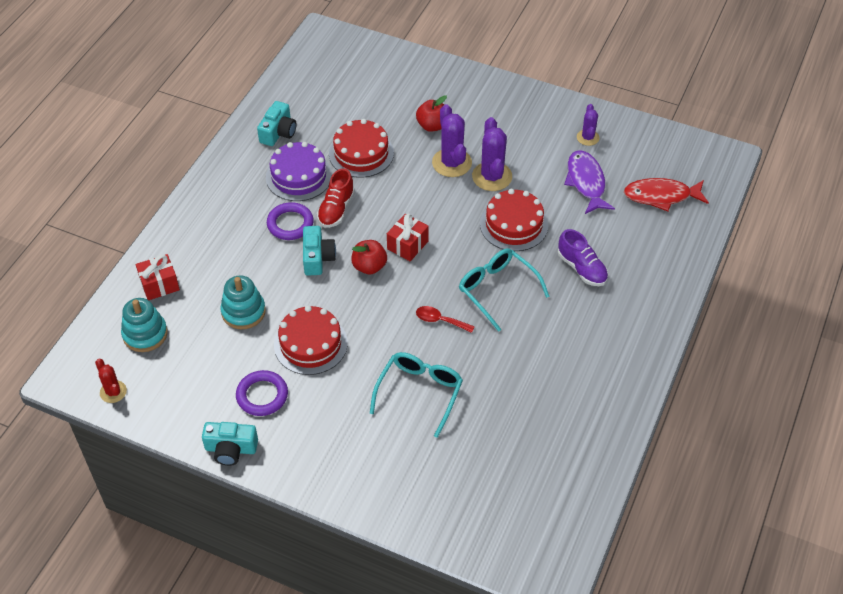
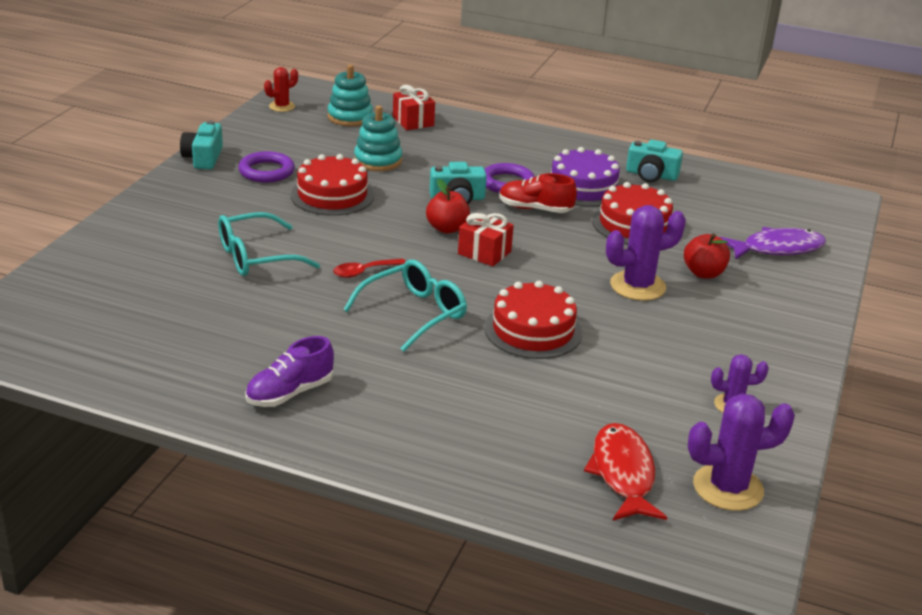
camera: 85 degrees right, 20 degrees down
(419, 392) = (256, 257): turquoise glasses -> turquoise glasses turned 135 degrees clockwise
(440, 320) = (363, 272): red spoon -> red spoon turned 135 degrees counterclockwise
(492, 176) = (621, 316): purple cactus -> purple cactus (728, 488)
(582, 268) = (457, 384): purple shoe -> purple shoe (290, 393)
(586, 182) = (633, 398): purple fish -> purple fish (777, 248)

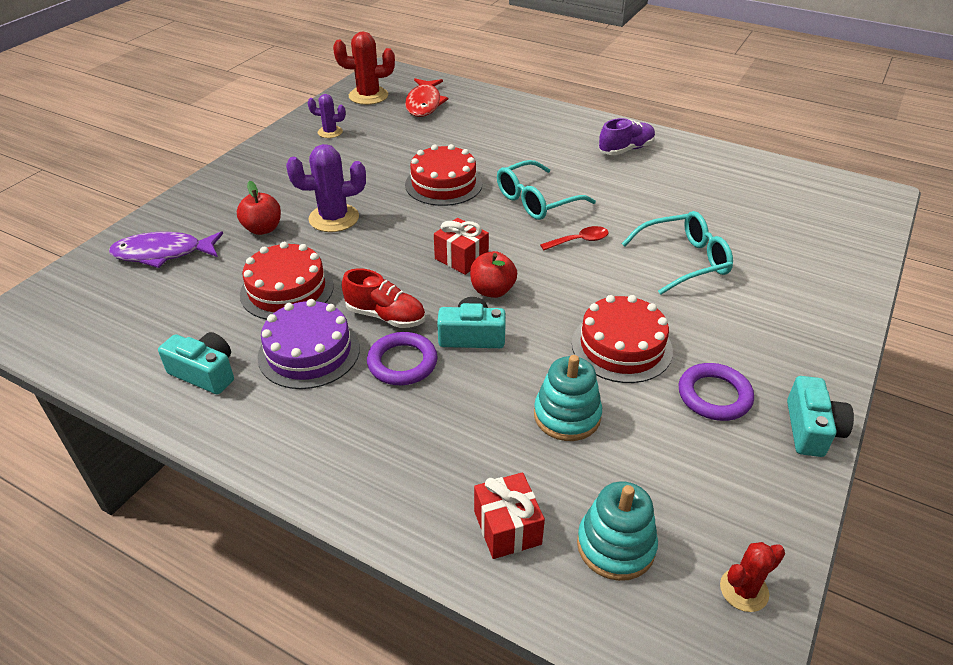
camera: 170 degrees left, 10 degrees up
(728, 488) = (368, 96): purple cactus -> red cactus

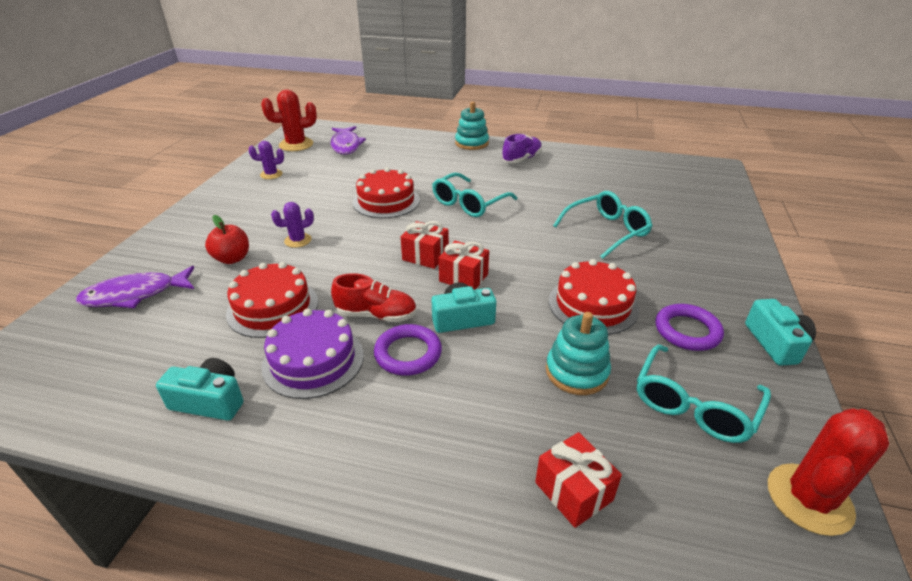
camera: 15 degrees left, 5 degrees down
(334, 218) = (298, 240): purple cactus -> purple cactus, size x0.58
(424, 104) = (346, 145): red fish -> purple fish
(492, 290) = (463, 277): red apple -> red gift
(579, 241) = (518, 228): red spoon -> none
(615, 545) = (679, 484): turquoise stacking toy -> turquoise stacking toy (471, 143)
(675, 475) = (694, 405): none -> turquoise glasses
(744, 590) = (809, 499): red cactus -> red cactus, size x1.72

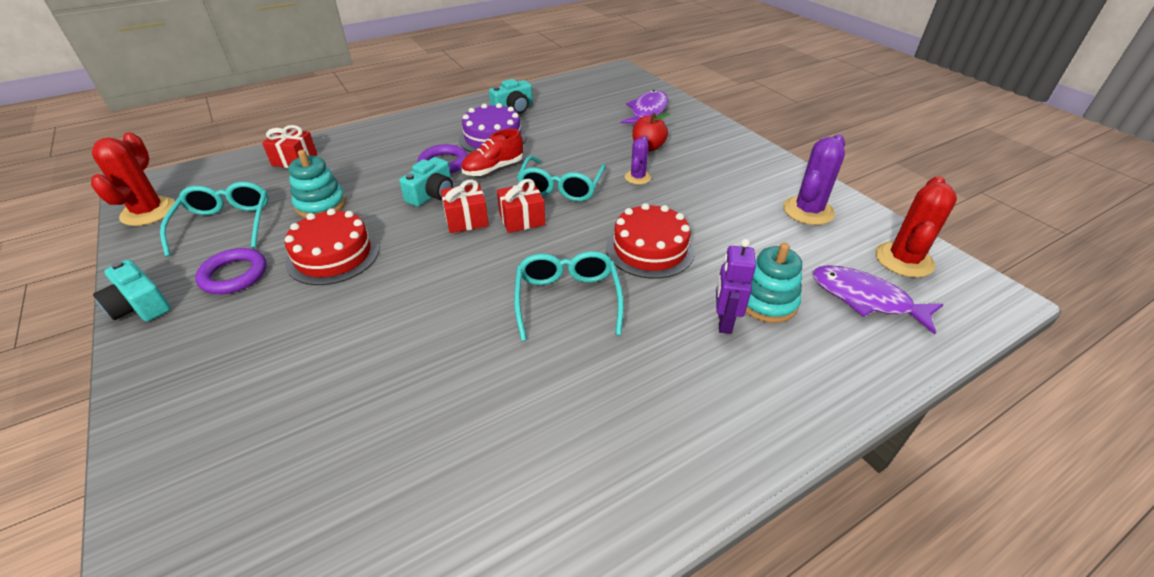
camera: 135 degrees right, 5 degrees up
(271, 174) = (808, 211): purple cactus -> purple cactus, size x1.72
(273, 307) = (562, 142): red cake -> none
(416, 165) = (724, 322): none -> purple robot
(471, 143) = (754, 441): turquoise stacking toy -> turquoise stacking toy (766, 302)
(521, 159) = (621, 453): purple shoe -> none
(607, 231) = (364, 357): turquoise glasses -> turquoise glasses (561, 188)

